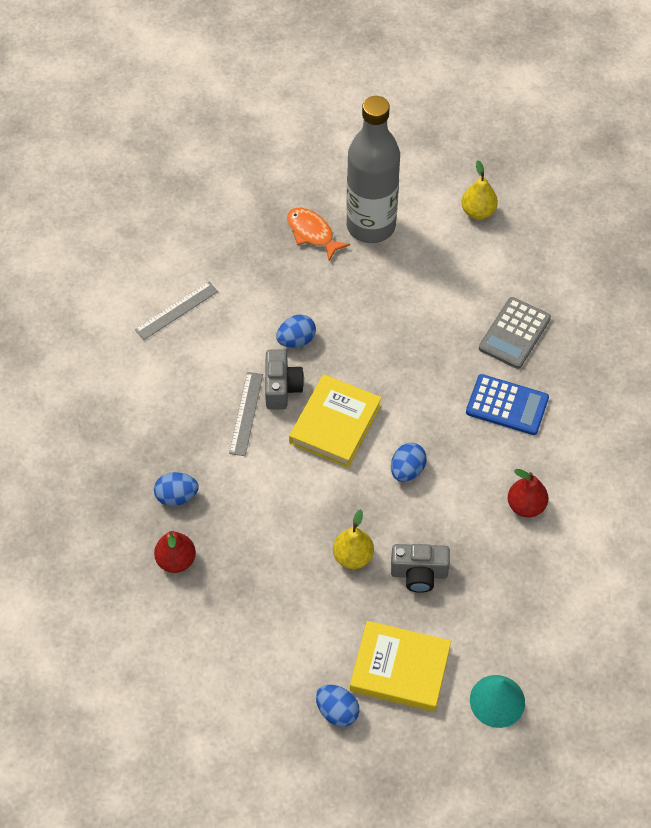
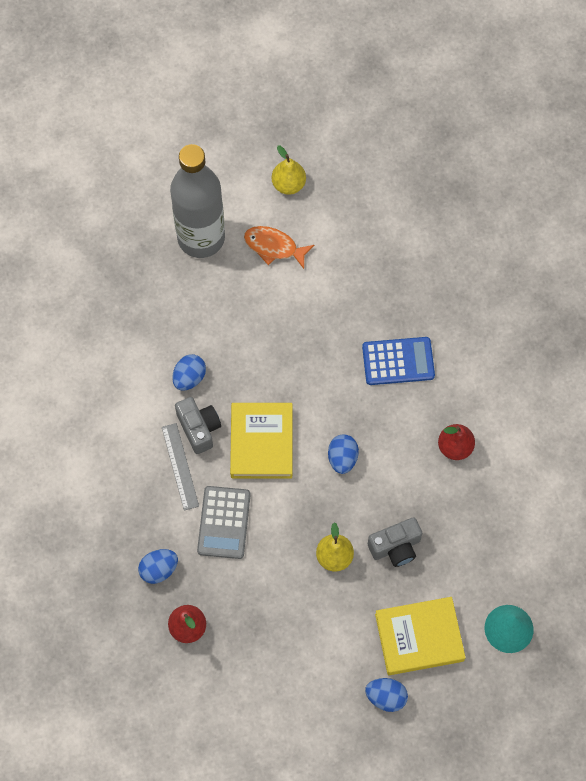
camera: 25 degrees left, 10 degrees up
(176, 310) = (69, 394): grey ruler -> none
(312, 233) = (152, 267): orange fish -> orange fish (274, 247)
(514, 333) = (374, 290): grey calculator -> grey calculator (224, 522)

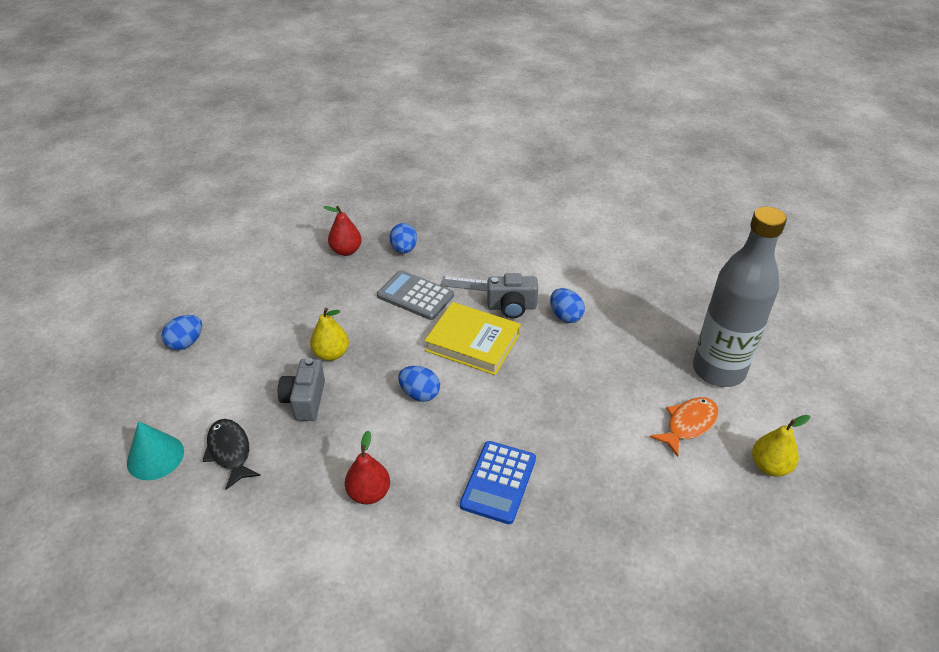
camera: 115 degrees right, 25 degrees down
(419, 637) = (212, 384): yellow book -> none
(474, 573) = (230, 452): none -> black fish

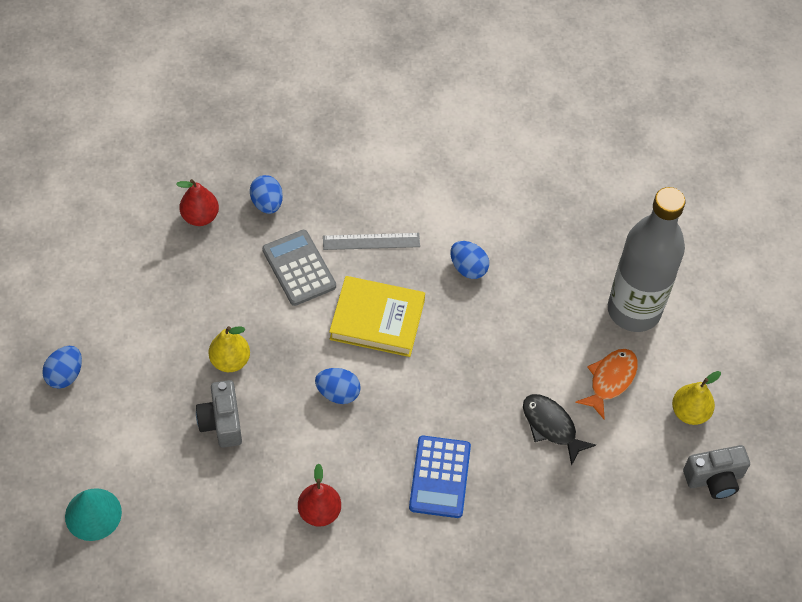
camera: 15 degrees left, 15 degrees up
(230, 452) = (167, 494): black fish -> black fish (551, 426)
(415, 296) = (299, 268): grey calculator -> grey calculator turned 45 degrees clockwise
(511, 307) = (408, 266): grey camera -> grey camera (714, 479)

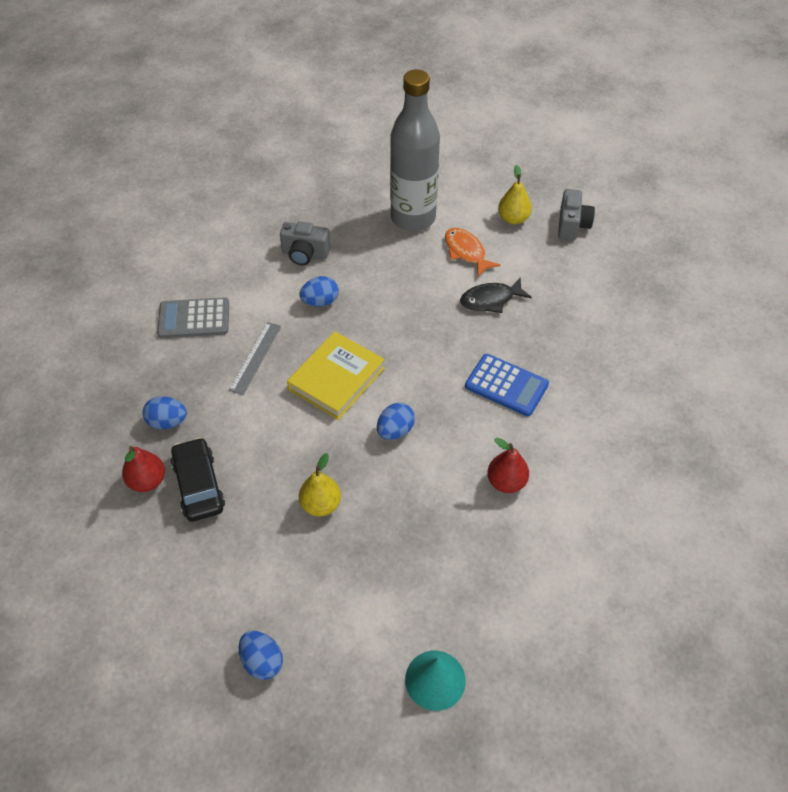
camera: 65 degrees left, 5 degrees down
(212, 257) = (199, 485): none -> black car
(222, 422) = (383, 532): grey camera -> grey camera (305, 254)
(299, 268) = (252, 419): grey calculator -> grey calculator (194, 319)

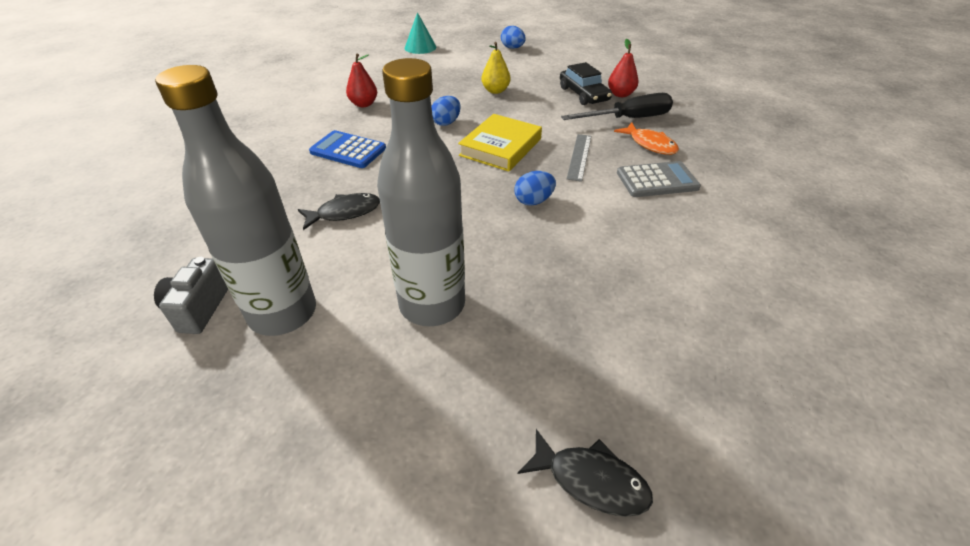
camera: 175 degrees right, 10 degrees down
(167, 422) = (628, 119): blue egg -> black screwdriver
(305, 254) = (569, 247): grey camera -> none
(338, 135) = (591, 480): none -> black fish
(466, 252) = (362, 262): orange fish -> orange fish (650, 144)
(513, 219) = (283, 313): yellow pear -> grey bottle

